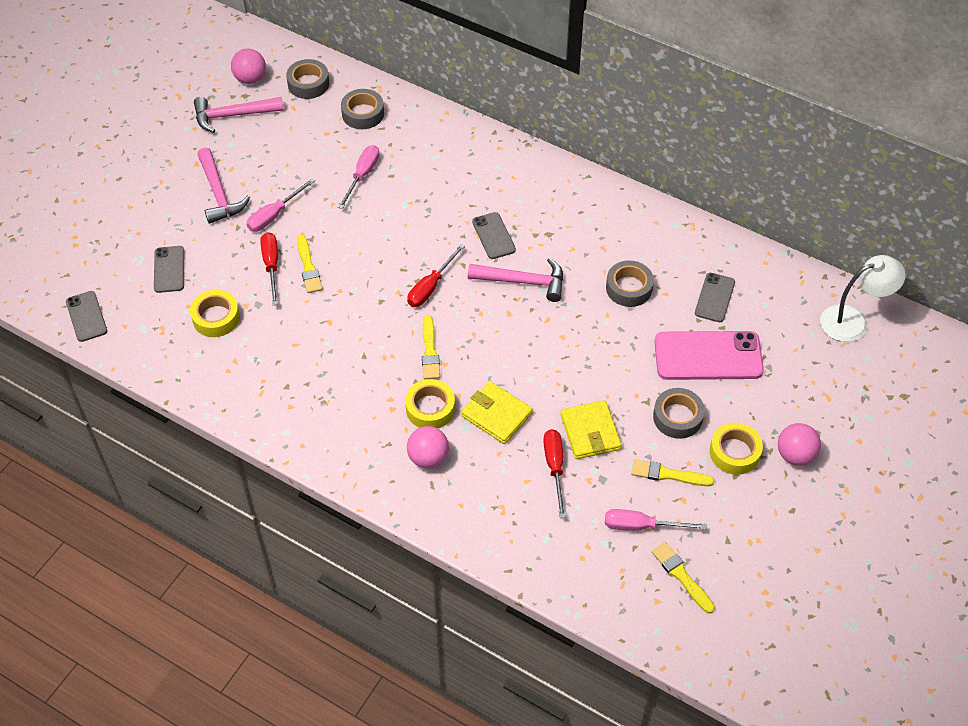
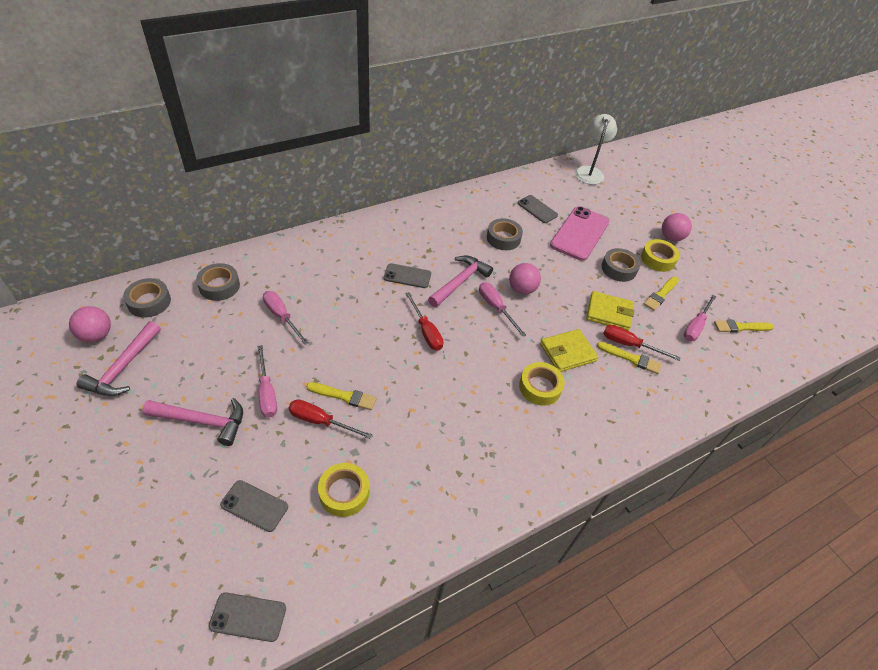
camera: 65 degrees left, 5 degrees down
(428, 458) = (585, 411): pink ball -> pink ball (522, 289)
(429, 351) = (486, 361): yellow brush -> yellow brush (631, 358)
(510, 328) = (496, 308): none -> pink screwdriver

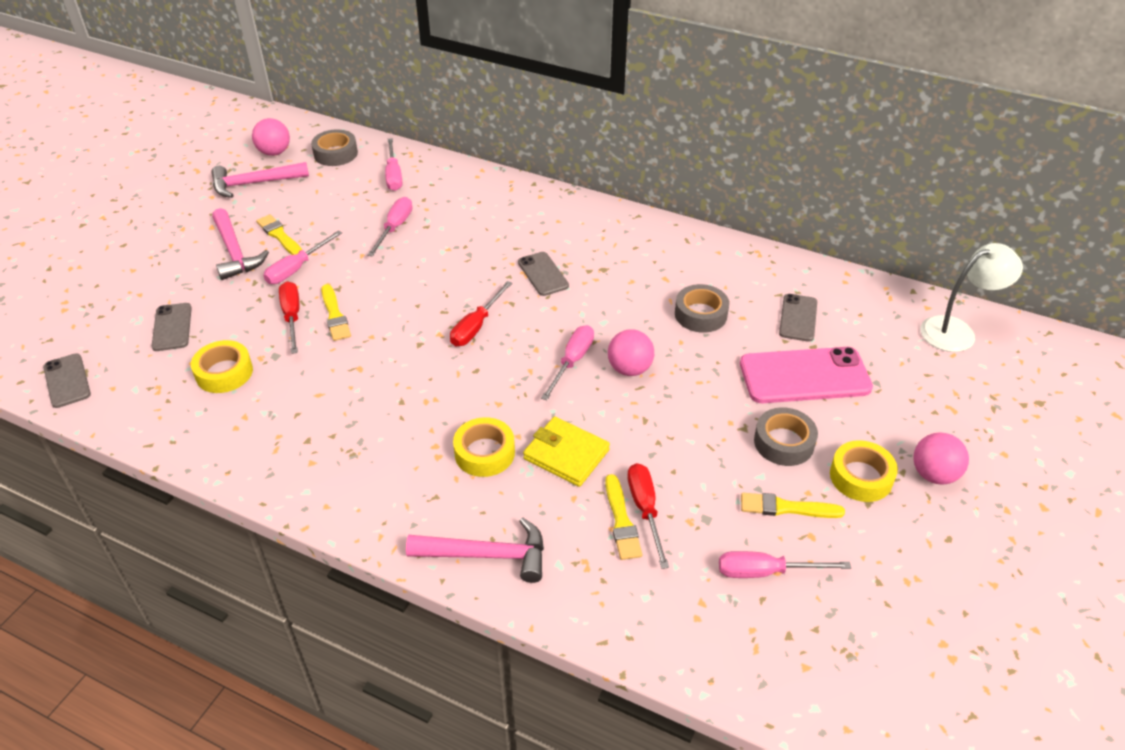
camera: 60 degrees right, 5 degrees down
(219, 286) = (393, 175): grey tape -> pink screwdriver
(460, 282) = (581, 315): pink hammer -> pink hammer (486, 555)
(609, 313) = (682, 466): yellow wallet -> none
(740, 327) = (830, 631): yellow brush -> yellow brush (280, 236)

